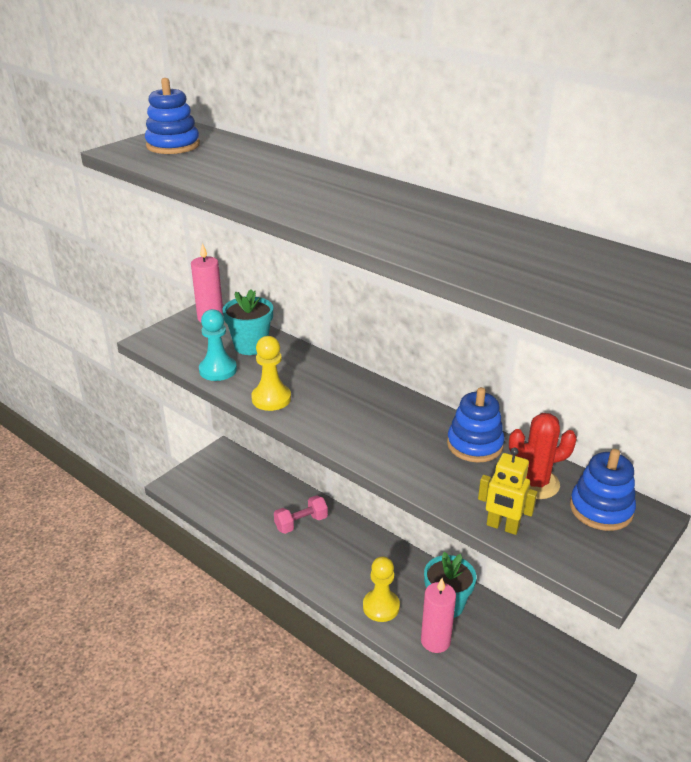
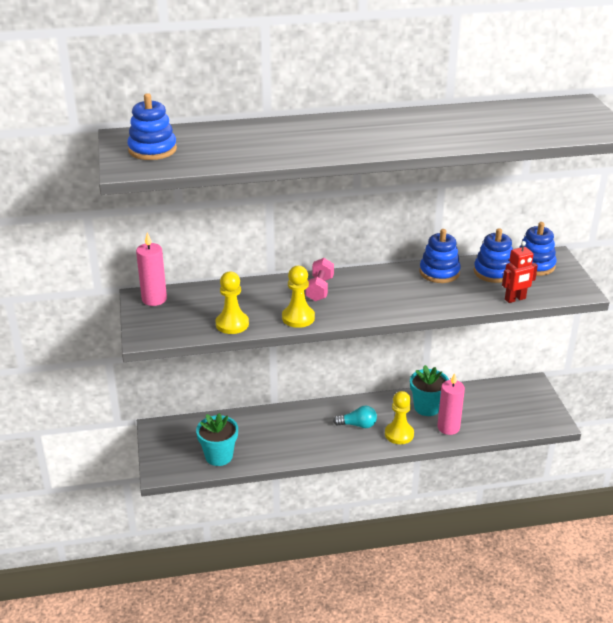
camera: 50 degrees left, 0 degrees up
(218, 370) = (232, 324): turquoise pawn -> yellow pawn
(251, 346) = (221, 299): turquoise flower pot -> turquoise flower pot (219, 456)
(301, 523) = (285, 429): pink dumbbell -> pink dumbbell (319, 289)
(360, 568) = (357, 425): none -> turquoise light bulb
(502, 527) = (515, 299): yellow robot -> red robot
(535, 483) = (493, 272): red cactus -> blue stacking toy

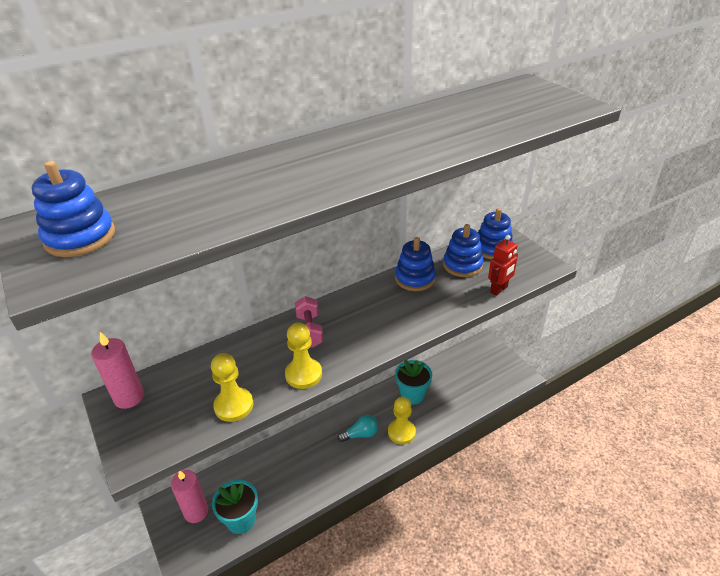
camera: 20 degrees left, 5 degrees up
(448, 427) = (440, 410): pink candle -> pink candle (196, 512)

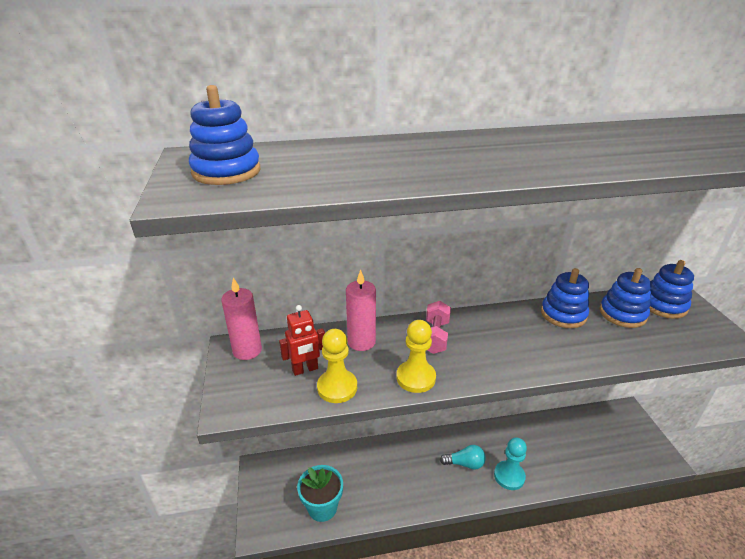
camera: 20 degrees right, 5 degrees down
(196, 512) = (285, 484): pink candle -> pink candle (361, 342)
(401, 432) = (509, 476): yellow pawn -> turquoise pawn
(412, 395) = (531, 440): turquoise flower pot -> none
(499, 290) = (662, 350): red robot -> red robot (305, 369)

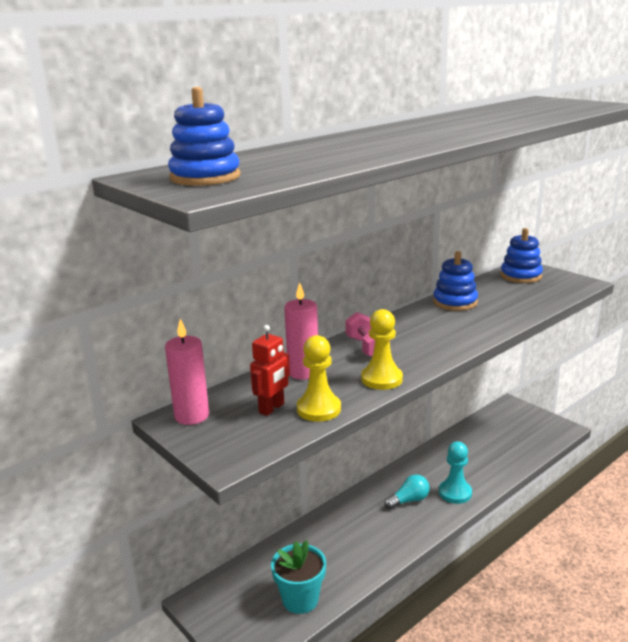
camera: 30 degrees left, 10 degrees down
(622, 314) = (498, 289): blue stacking toy -> none

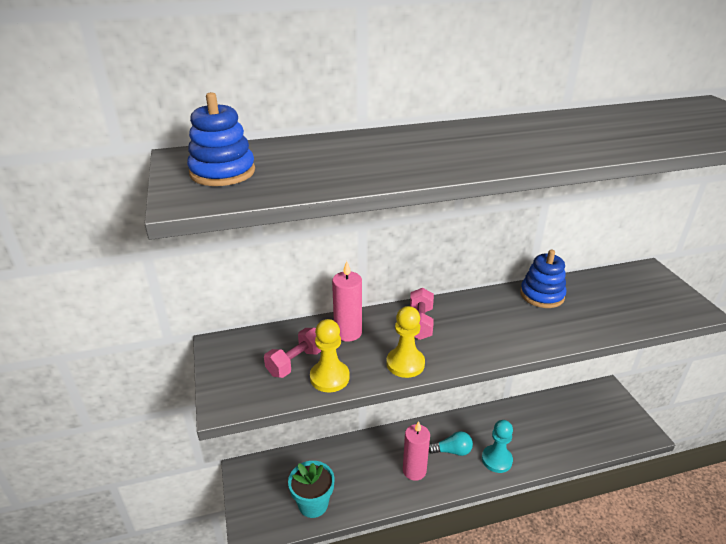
camera: 25 degrees right, 10 degrees up
(192, 416) = (234, 347): pink candle -> pink candle (414, 470)
(272, 408) = (295, 362): red robot -> pink dumbbell
(521, 276) = (636, 281): blue stacking toy -> none

